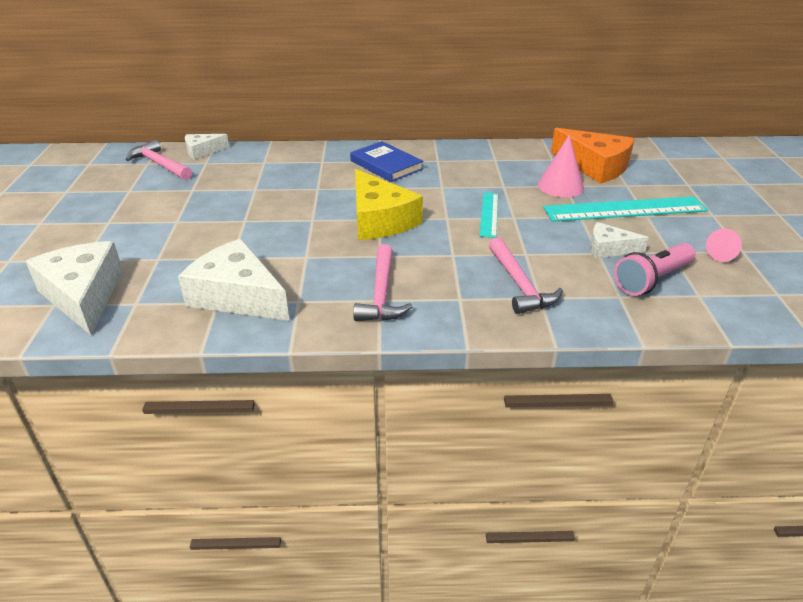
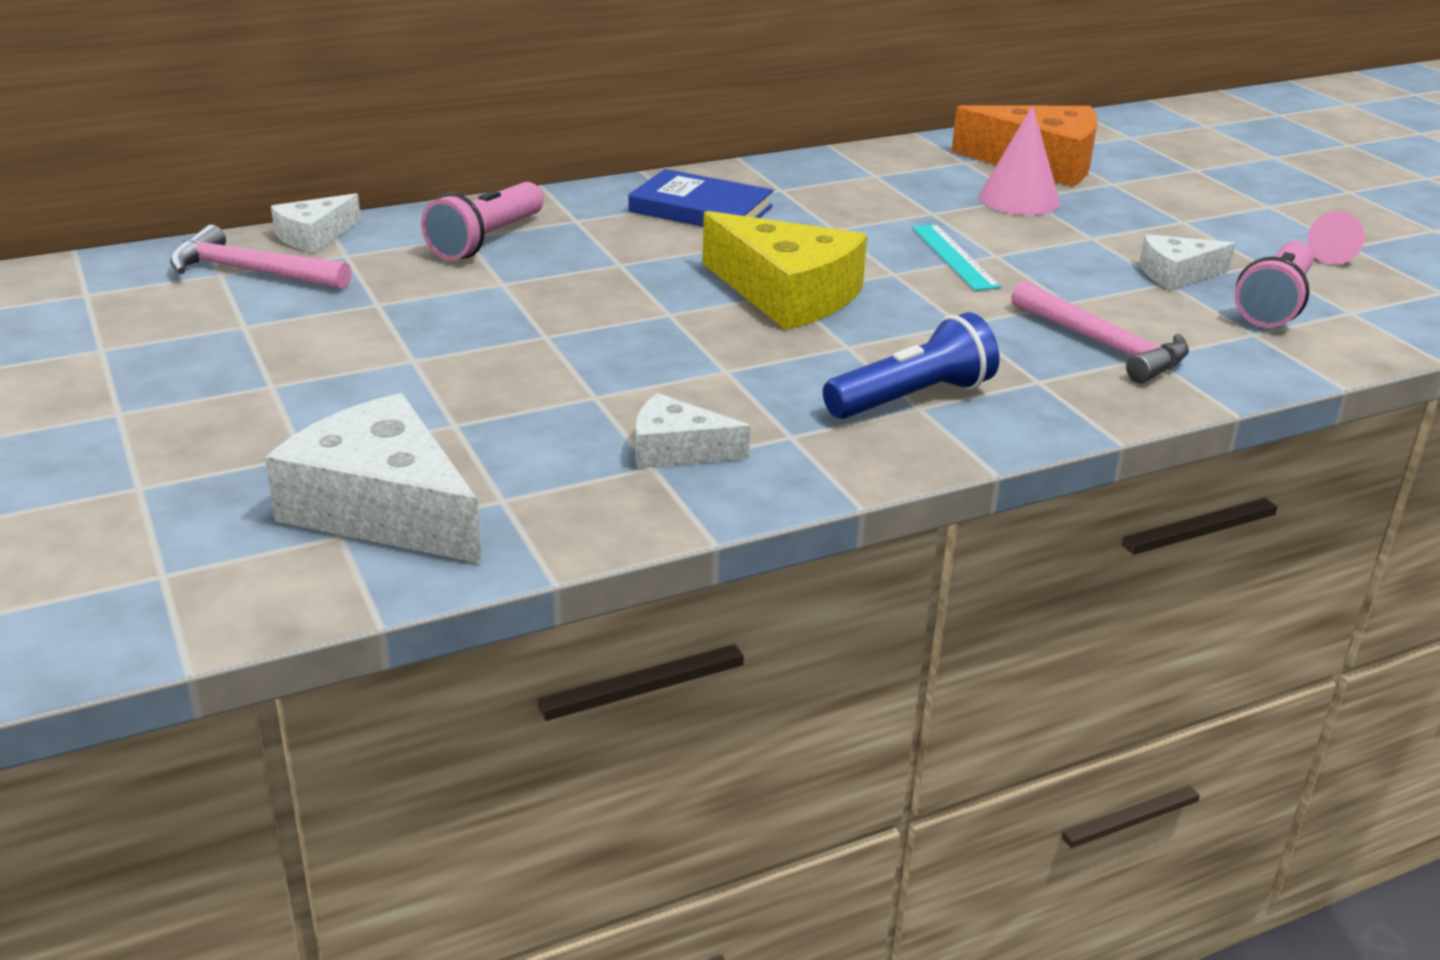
camera: 25 degrees left, 5 degrees down
(237, 296) = (677, 449): white cheese -> white cheese, size x0.55
(271, 165) = (486, 240): none -> pink flashlight
(381, 293) = (912, 398): pink hammer -> blue flashlight
(625, 209) = (1144, 217): turquoise ruler -> none

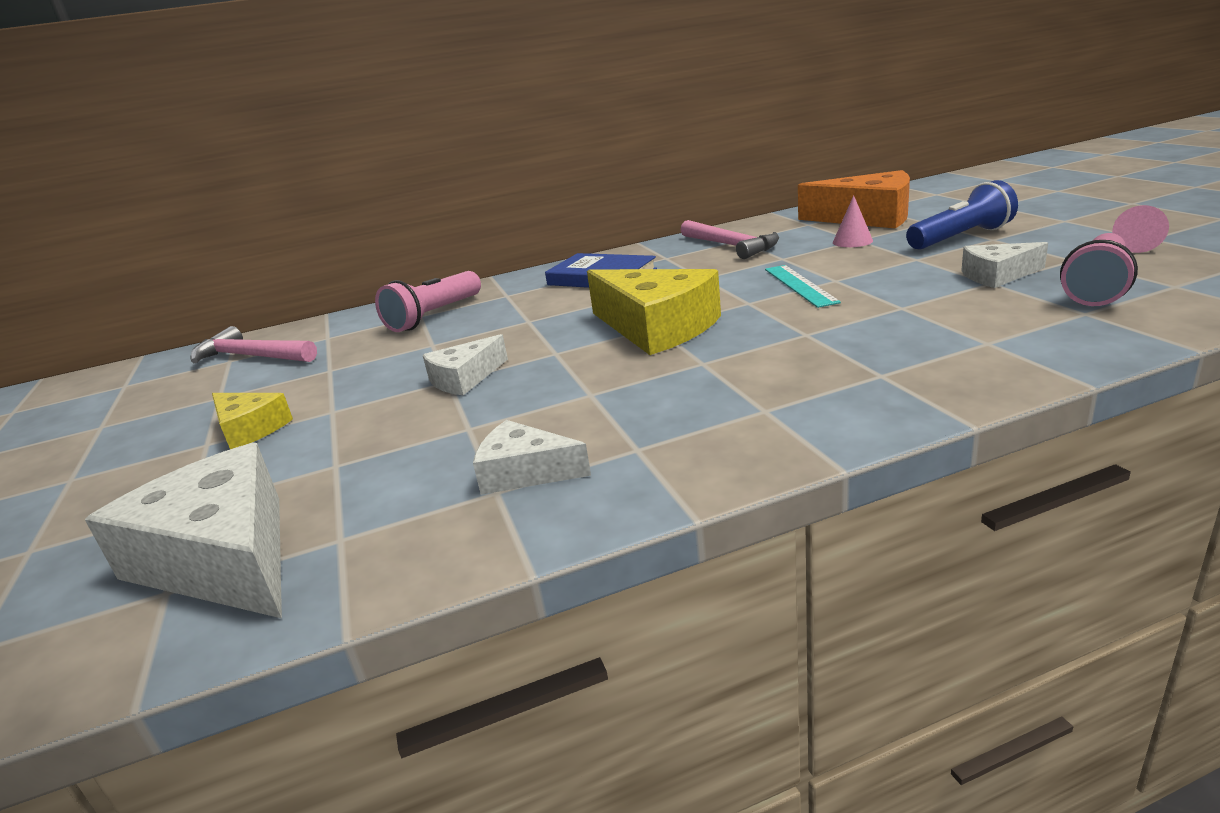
camera: 10 degrees right, 5 degrees down
(314, 236) = (312, 327): white cheese -> white cheese (465, 378)
(318, 372) = (250, 429): none -> yellow cheese
(912, 398) = (758, 402): blue flashlight -> blue flashlight (961, 238)
(1019, 199) = (852, 241): pink cone -> pink cone, size x0.61
(1103, 345) = (940, 337): pink hammer -> pink hammer (730, 246)

